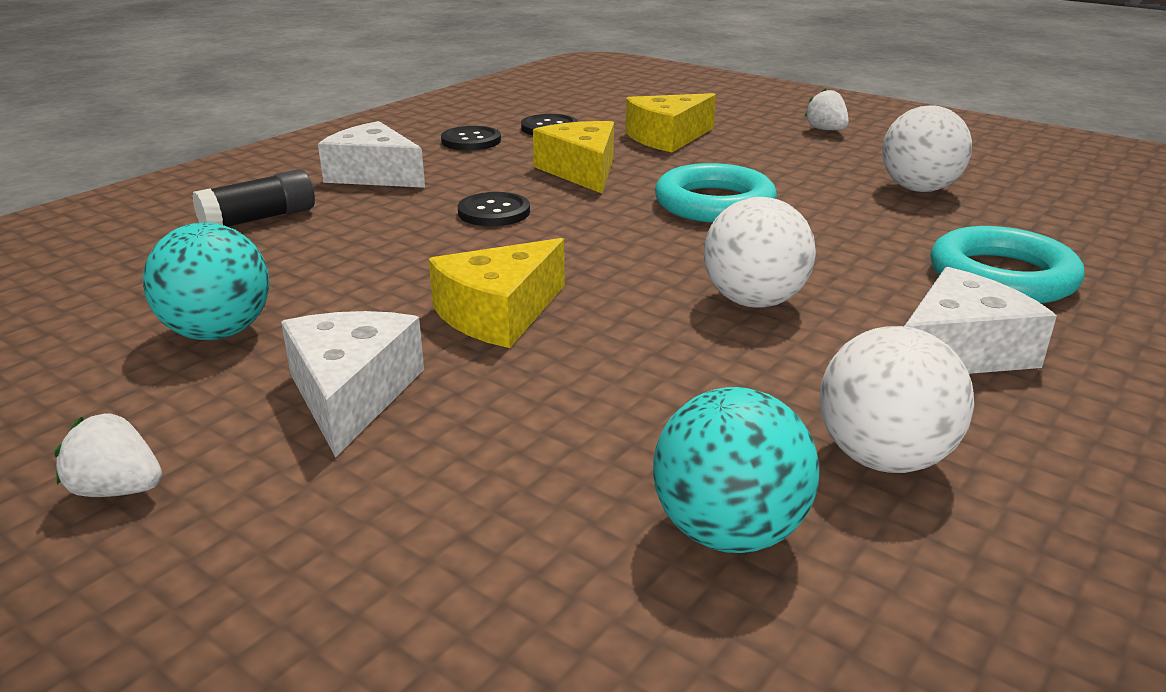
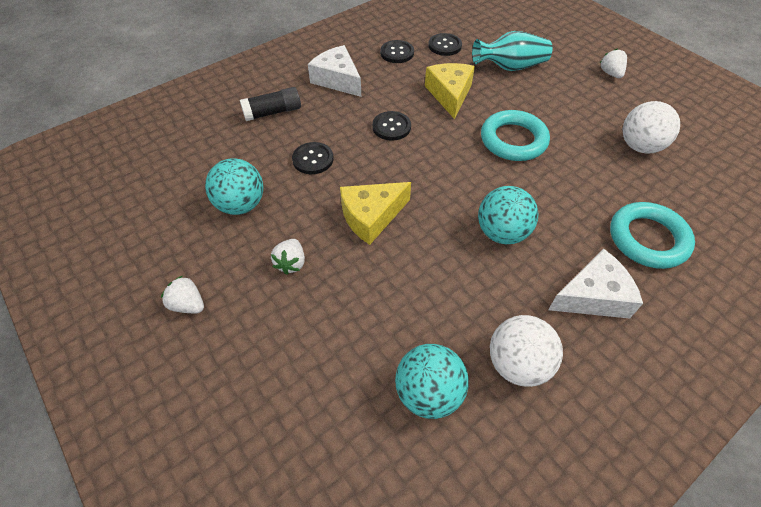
camera: 15 degrees right, 25 degrees up
(351, 394) = (291, 263): white cheese -> white strawberry
(356, 262) = (313, 159): none -> black button
(667, 138) = (510, 67): yellow cheese -> turquoise vase
(754, 301) = (502, 233): white ball -> turquoise ball

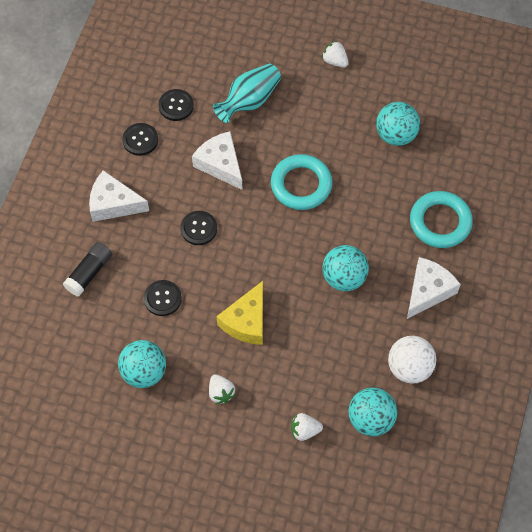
camera: 35 degrees left, 10 degrees up
(188, 304) = (179, 465): white strawberry -> white strawberry (305, 430)
(449, 94) = (220, 164): yellow cheese -> white cheese
(639, 146) = (396, 135): white ball -> turquoise ball

